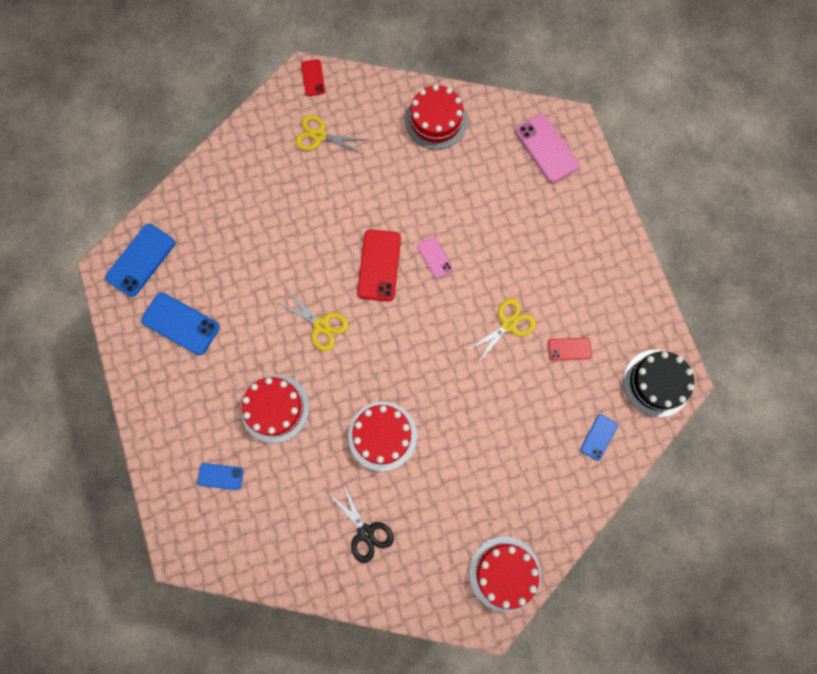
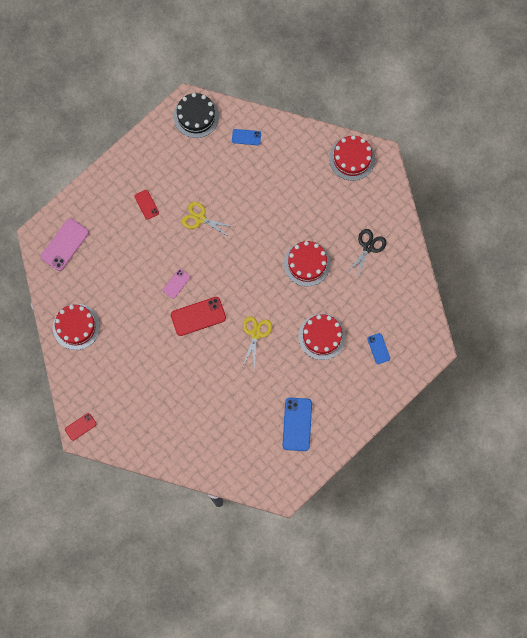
camera: 115 degrees left, 0 degrees up
(141, 260) = (267, 474): blue phone -> none
(319, 136) = (123, 400): yellow scissors -> none
(569, 349) = (199, 175): red phone -> red phone (146, 204)

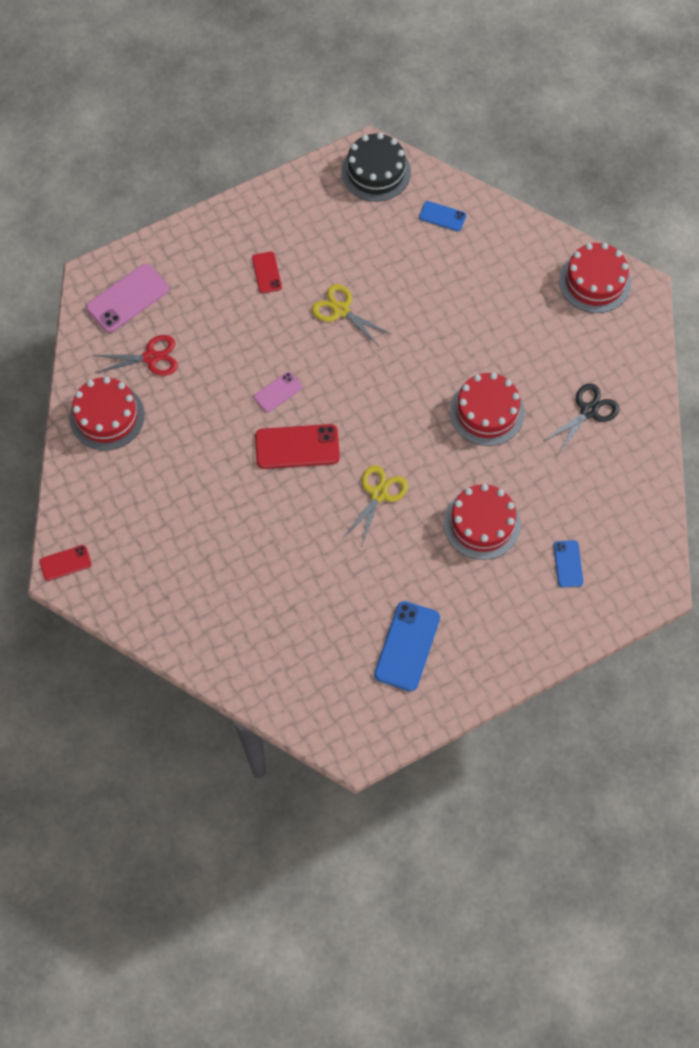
camera: 15 degrees right, 10 degrees down
(91, 281) = (151, 357): none -> red scissors

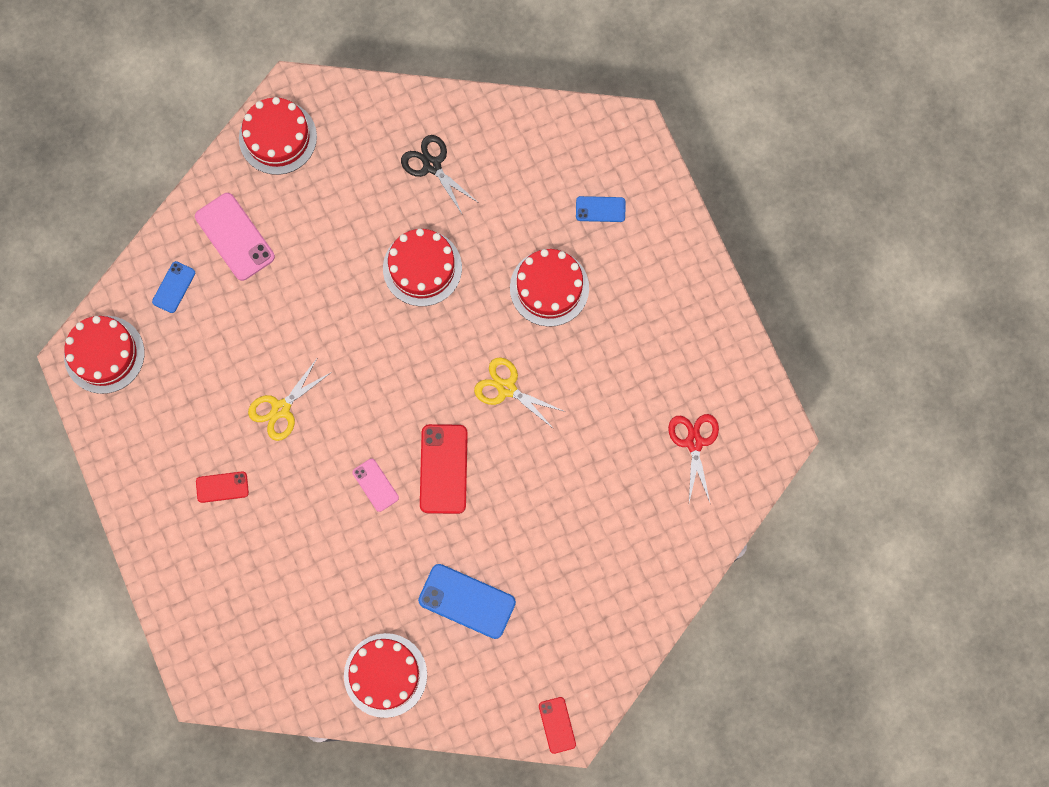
camera: 85 degrees left, 10 degrees up
(127, 298) = (236, 647): pink phone -> pink phone (234, 237)
(151, 357) = (316, 623): red scissors -> red scissors (694, 443)
(376, 172) = (104, 354): black cake -> red cake
(407, 646) = (676, 376): blue phone -> blue phone (467, 601)

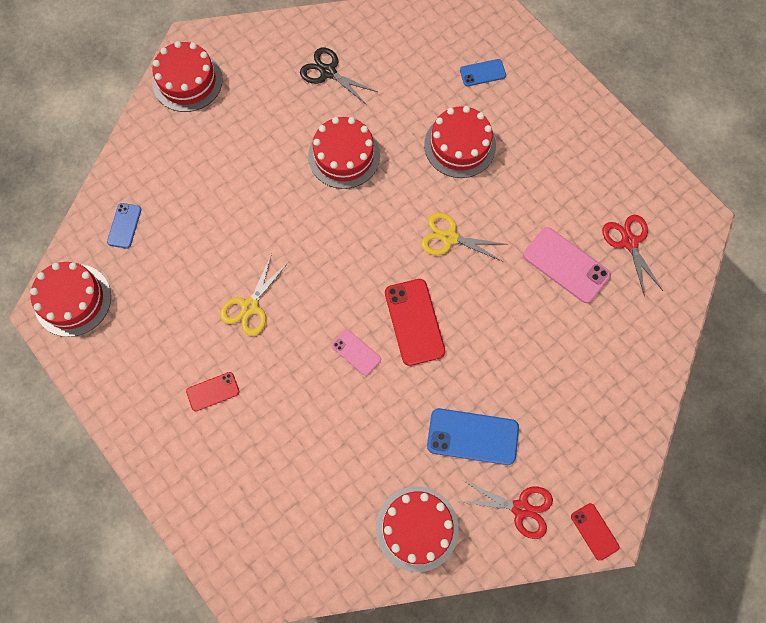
camera: 15 degrees left, 5 degrees down
(234, 237) = (169, 170): pink phone -> pink phone (566, 265)
(492, 683) = (520, 508): none -> red scissors

